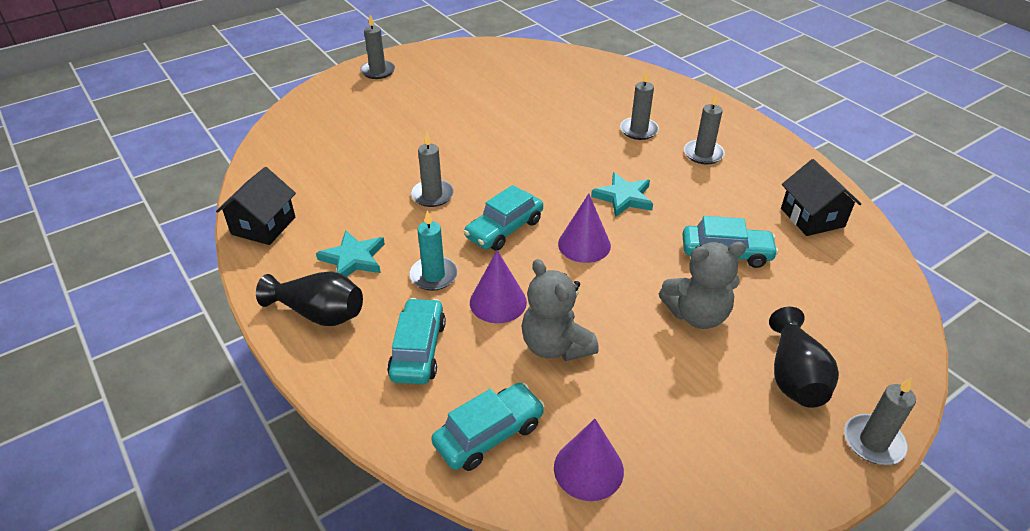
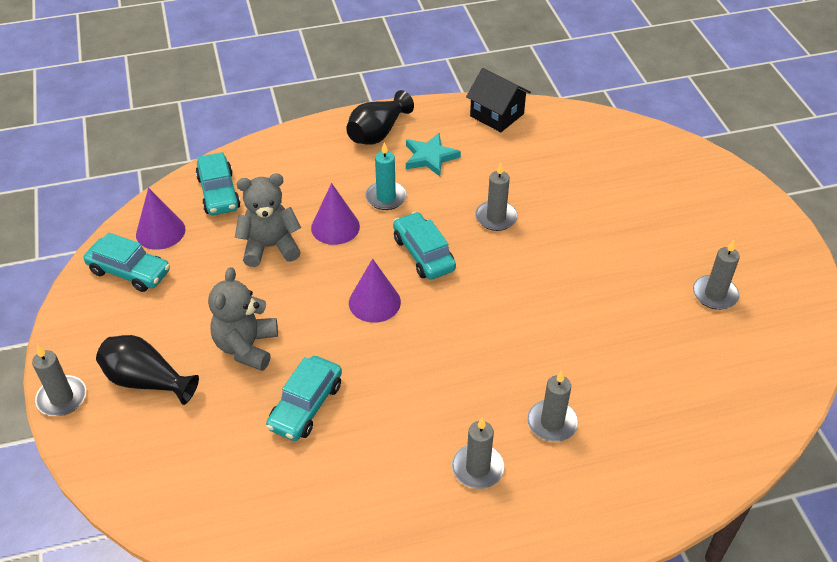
camera: 110 degrees right, 5 degrees up
(378, 71) = (757, 219): grey candle -> grey candle (715, 294)
(418, 350) = (312, 175): turquoise car -> turquoise car (129, 272)
(623, 197) = (429, 358): turquoise star -> none
(812, 217) = (316, 517): black house -> none

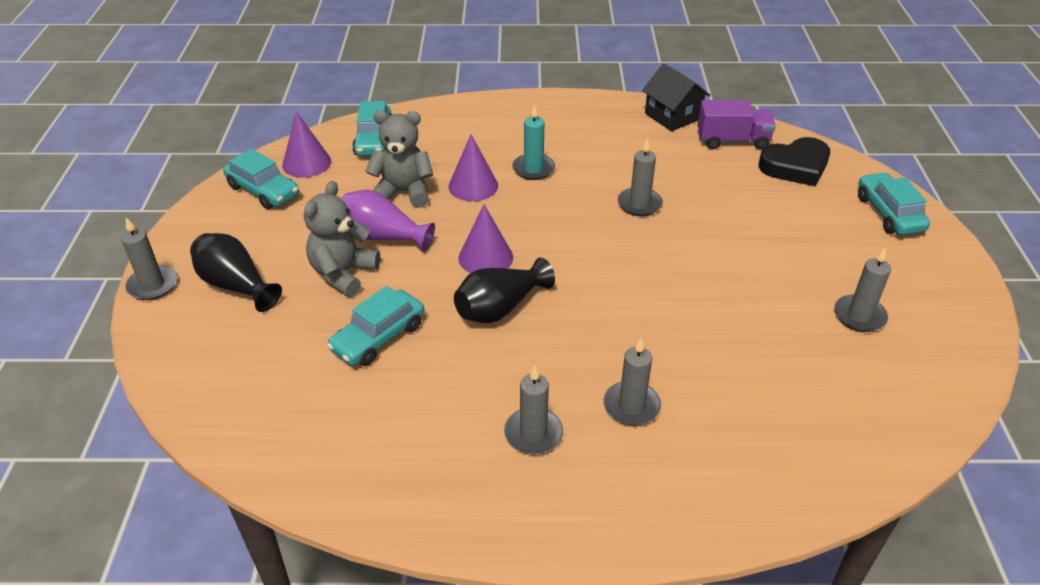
camera: 15 degrees right, 5 degrees down
(269, 299) = (382, 237): none -> purple vase
(378, 133) = (547, 114): black vase -> black vase (500, 308)
(423, 254) = (552, 223): turquoise car -> turquoise car (889, 213)
(430, 157) = (591, 142): turquoise star -> none
(559, 133) = (732, 141): none -> purple truck
(622, 151) = (795, 166): none -> black heart

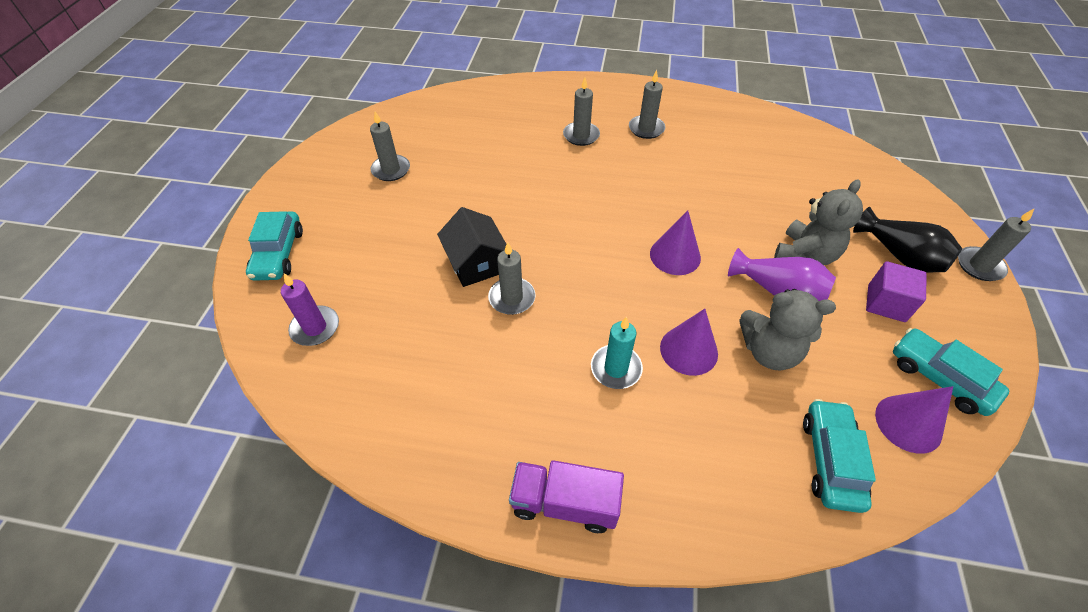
camera: 170 degrees left, 10 degrees up
(278, 239) = (886, 303): none -> purple cube
(378, 337) = (759, 197): turquoise car -> none
(500, 308) = (663, 208): black vase -> none
(672, 116) = (403, 449): black house -> black house (476, 263)
(732, 141) = (355, 383): purple truck -> purple truck (565, 503)
(795, 166) = (315, 328): black heart -> purple candle

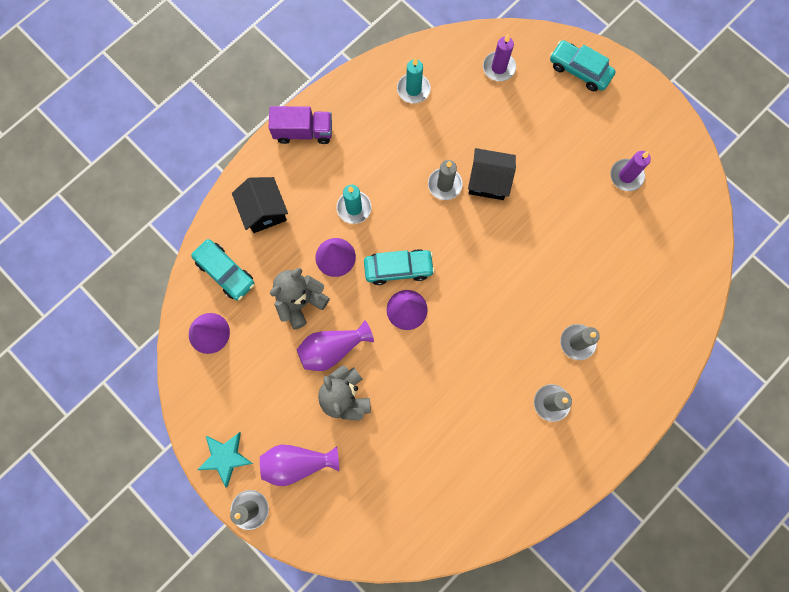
camera: 125 degrees right, 25 degrees up
(391, 170) = (626, 176): grey candle -> purple candle
(403, 402) = (413, 89): none -> turquoise candle
(565, 503) = (303, 132): purple truck -> purple truck turned 45 degrees clockwise
(715, 471) = (264, 211): none -> black house
(886, 303) = (275, 408): purple cube -> none
(900, 256) = (297, 463): black vase -> purple vase
(939, 378) = (214, 381): turquoise car -> turquoise car (398, 269)
(977, 315) = (225, 457): none -> turquoise star

